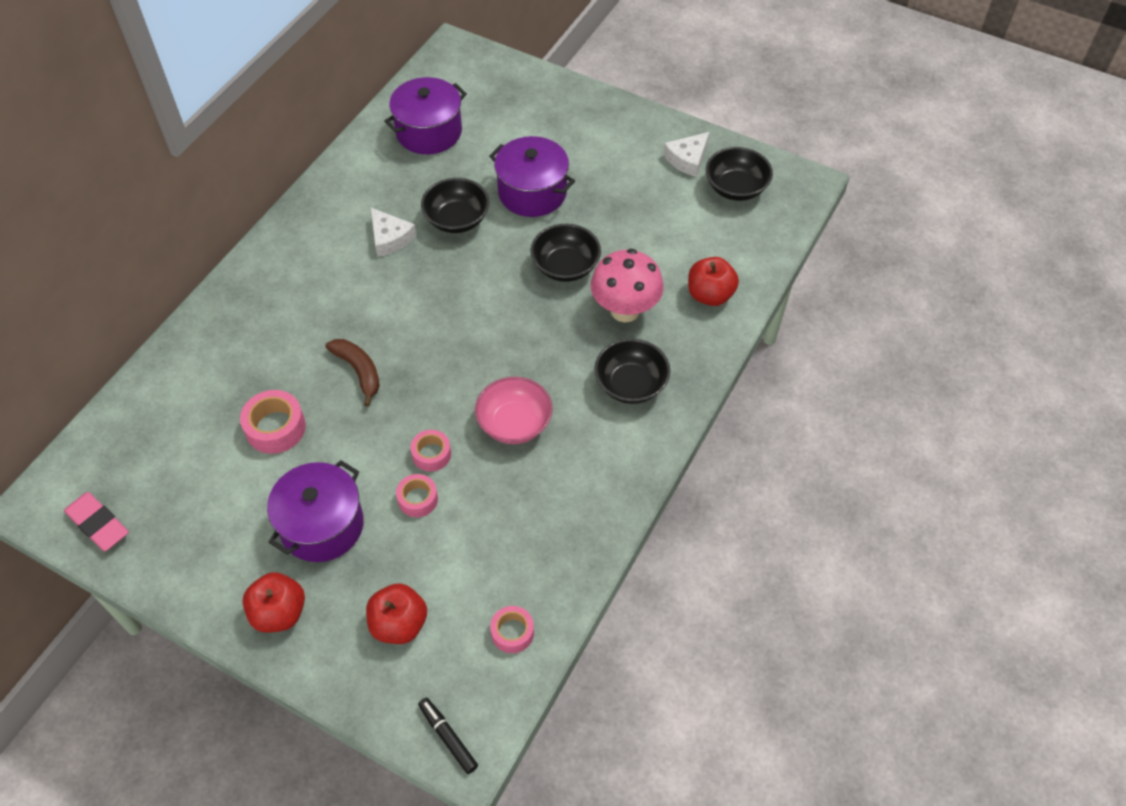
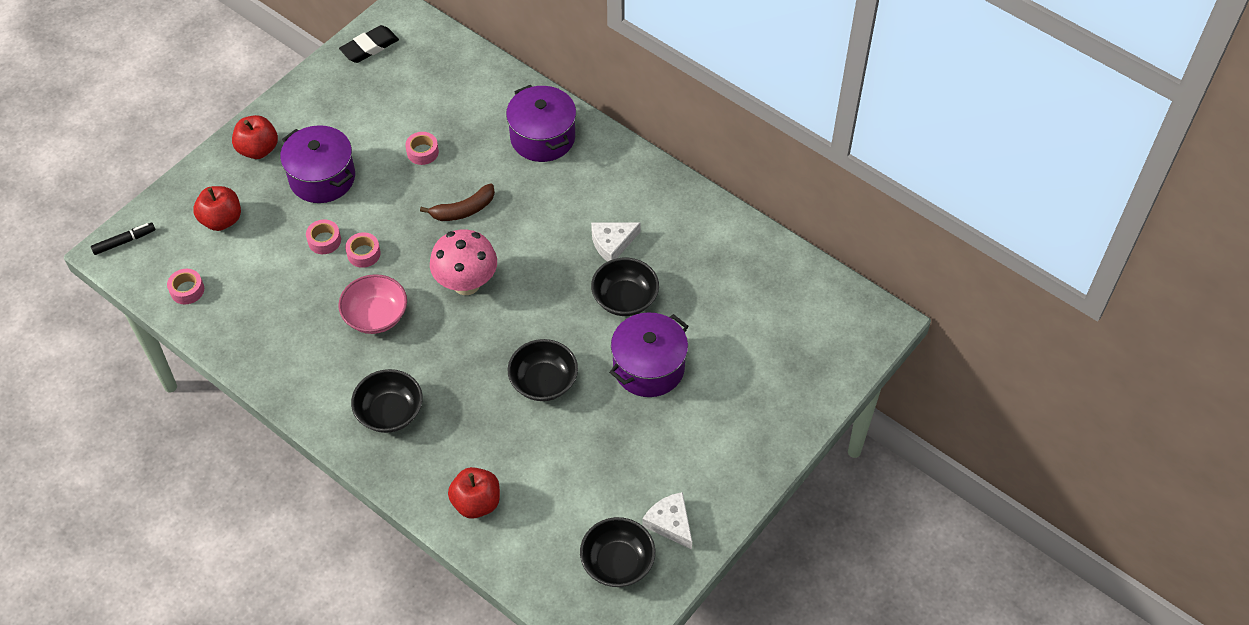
camera: 100 degrees right, 0 degrees up
(98, 524) = (369, 47): pink eraser -> black eraser
(275, 428) = (422, 152): pink tape -> pink tape, size x0.65
(429, 132) = (752, 287): purple pot -> purple pot (542, 137)
(625, 310) = (477, 423): pink mushroom -> pink mushroom (466, 283)

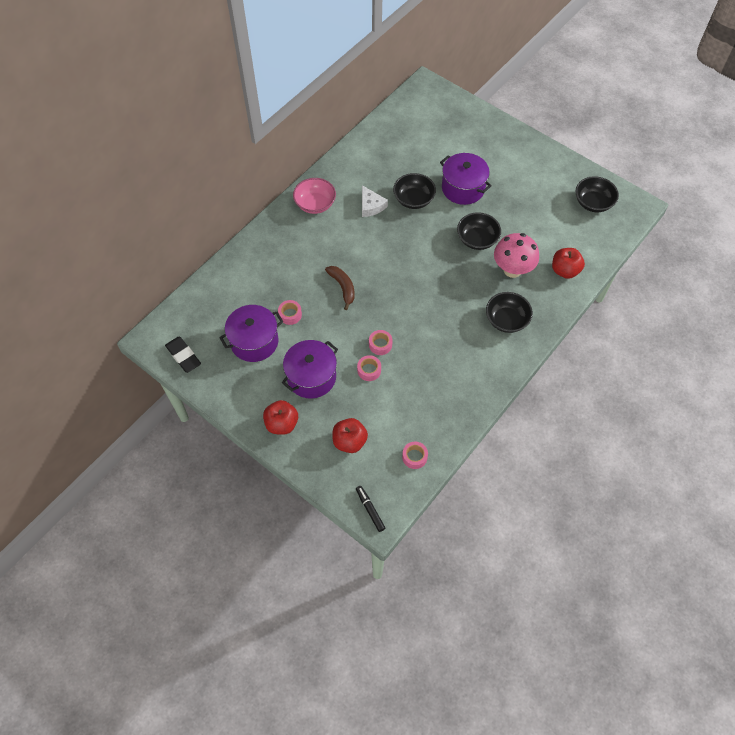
camera: 90 degrees left, 5 degrees up
(376, 316) = (432, 333): pink bowl -> pink bowl (315, 204)
(466, 283) = (404, 283): pink mushroom -> pink mushroom (512, 270)
(542, 137) = (281, 244): purple pot -> purple pot (254, 341)
(670, 523) = (565, 179): white cheese -> none

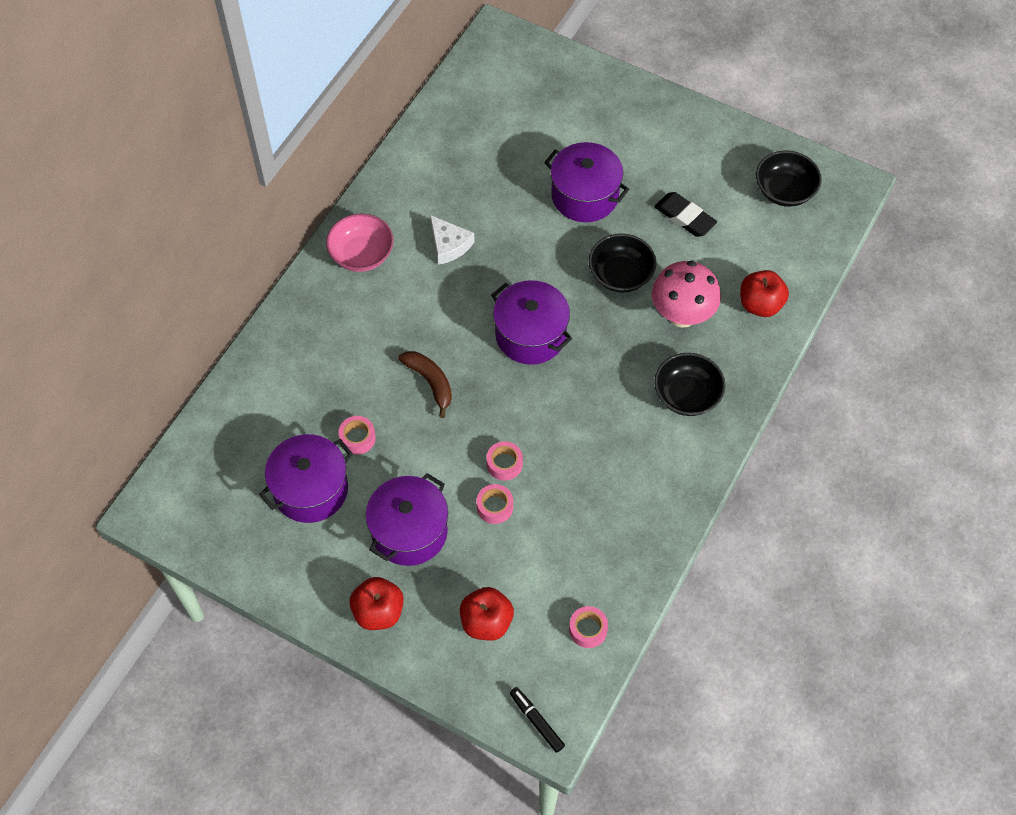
camera: 10 degrees left, 0 degrees up
(183, 356) = (205, 530): black eraser -> black eraser (684, 217)
(412, 268) = (531, 335): none -> purple pot
(413, 199) = (512, 225): black bowl -> none

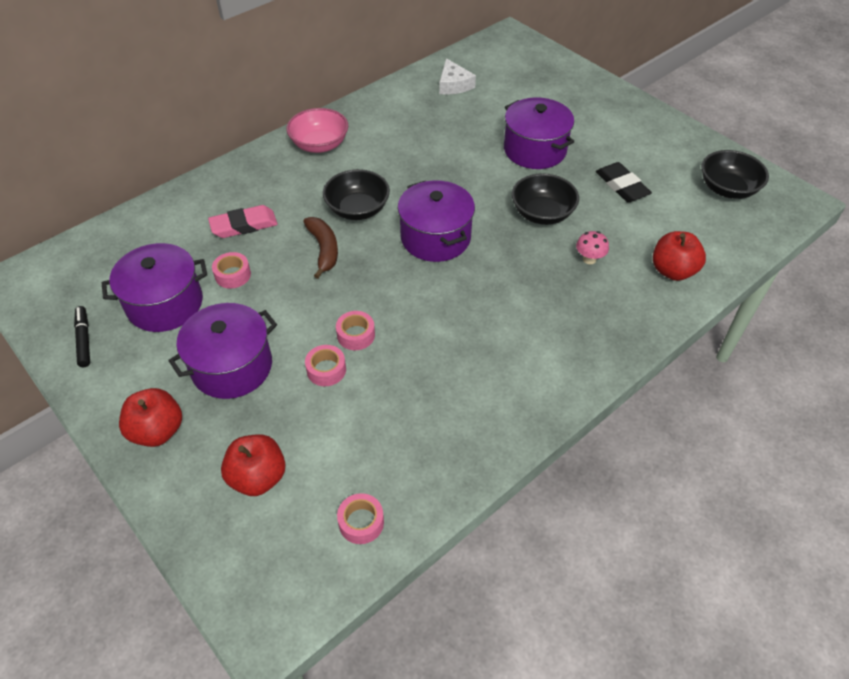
camera: 20 degrees right, 10 degrees down
(337, 379) = (244, 225): none -> pink eraser
(449, 245) = (397, 155): white cheese -> white cheese (453, 85)
(536, 721) = (253, 605): black marker -> black marker (84, 339)
(682, 315) = (589, 259): pink mushroom -> pink mushroom, size x0.46
(687, 395) = (567, 327): black bowl -> black bowl (357, 209)

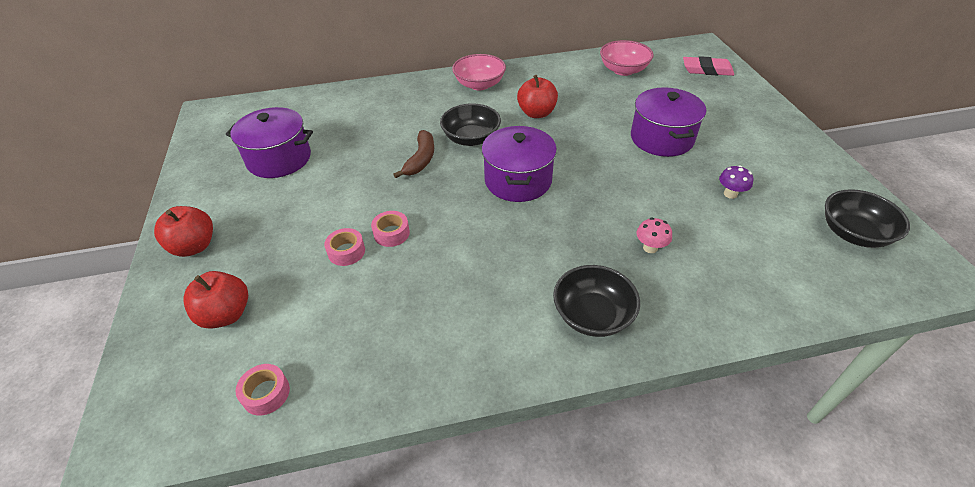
camera: 30 degrees right, 5 degrees down
(84, 339) = (209, 164): black marker -> none
(232, 366) = (283, 220): purple pot -> none
(233, 275) = (340, 155): pink tape -> none
(244, 225) = (378, 123): pink eraser -> pink eraser (707, 70)
(453, 85) = (623, 70): white cheese -> pink bowl
(542, 213) = (631, 192): black bowl -> black bowl (592, 315)
(621, 186) = (730, 194): black eraser -> purple mushroom
(672, 271) = (735, 291): red apple -> red apple (536, 113)

